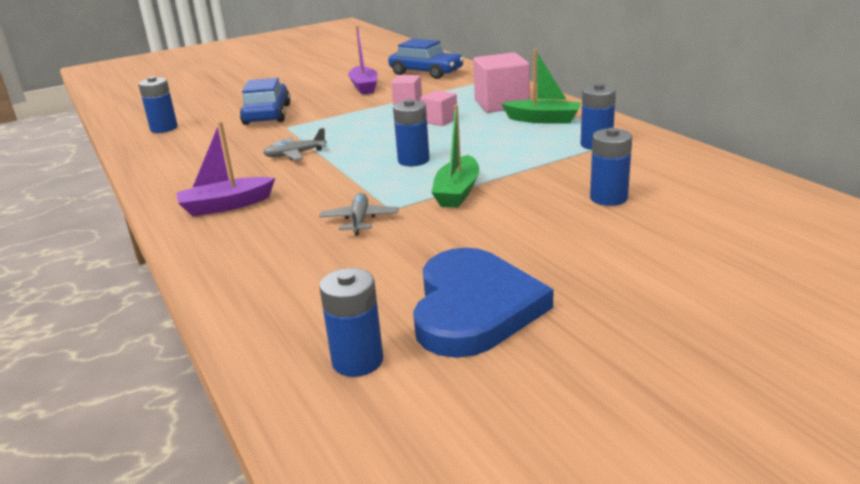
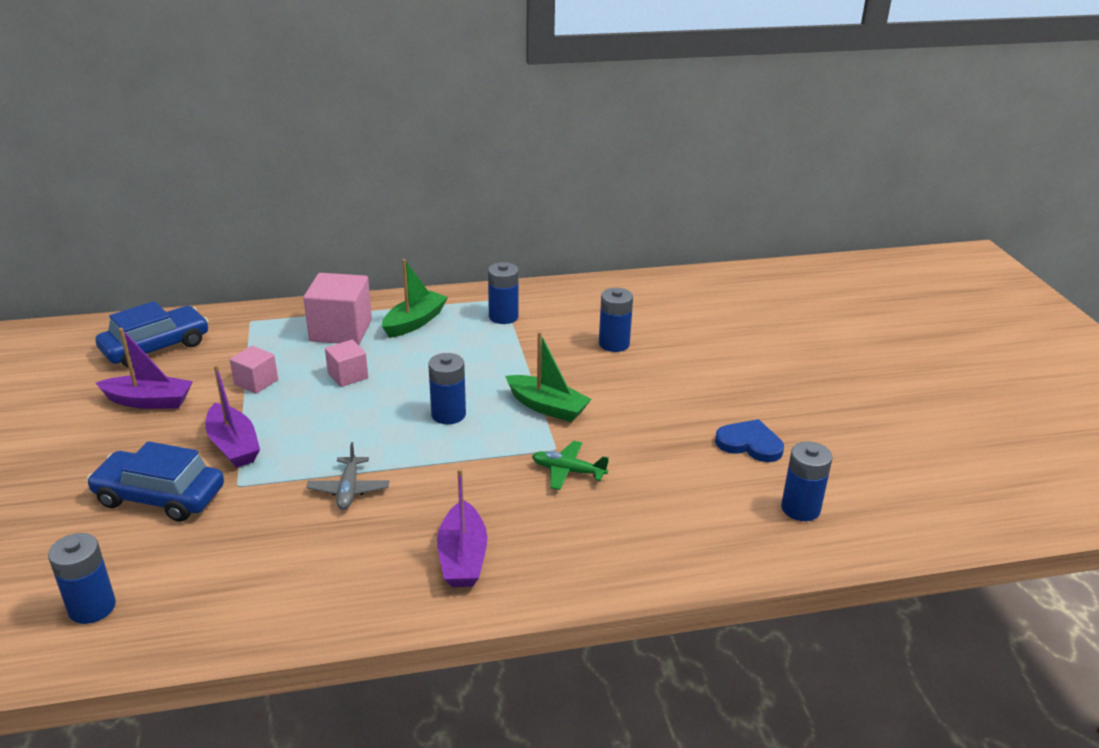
camera: 75 degrees left, 5 degrees up
(329, 115) = (233, 446): none -> purple boat
(359, 220) = (568, 471): grey plane -> green plane
(474, 307) = (749, 444): blue heart -> blue heart, size x0.55

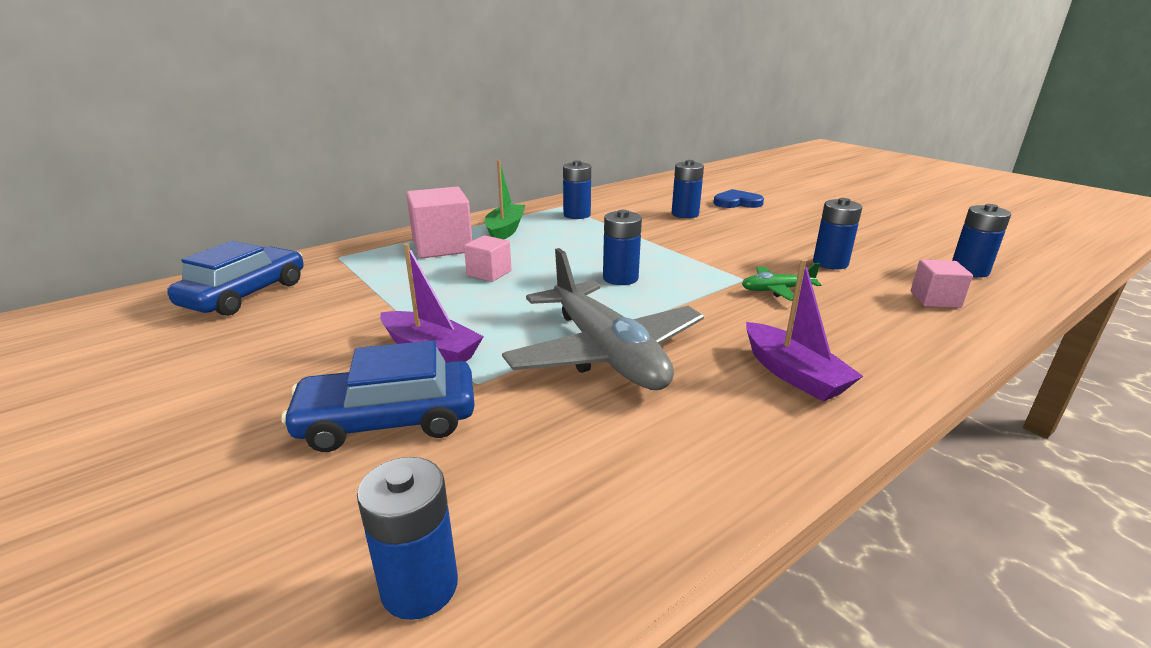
camera: 25 degrees left, 5 degrees down
(149, 401) = (281, 338): purple boat -> none
(256, 382) = (397, 296): pink cube -> pink cube (935, 299)
(349, 490) = (605, 353): grey plane -> grey plane, size x2.24
(547, 407) = (694, 256): green boat -> none
(668, 455) = (830, 263): none -> blue battery
(749, 444) = (870, 245): blue heart -> blue heart (737, 202)

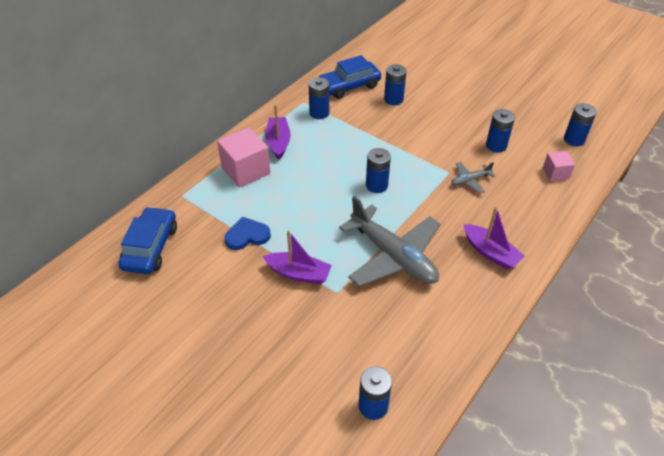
camera: 15 degrees left, 20 degrees up
(388, 420) = (307, 328): blue car -> blue car (349, 86)
(489, 273) = (293, 195): pink cube -> none
(505, 230) = (278, 142): green boat -> purple boat
(737, 202) = (425, 77): blue heart -> blue heart (247, 235)
(776, 290) = (470, 180): green plane -> grey plane

